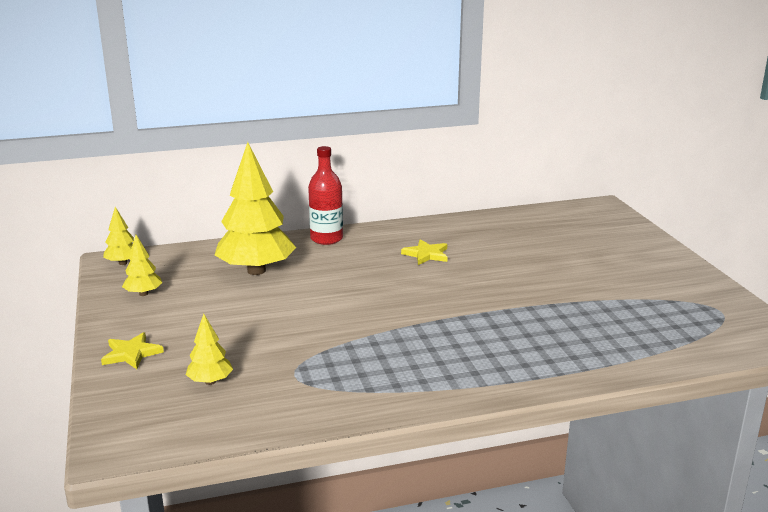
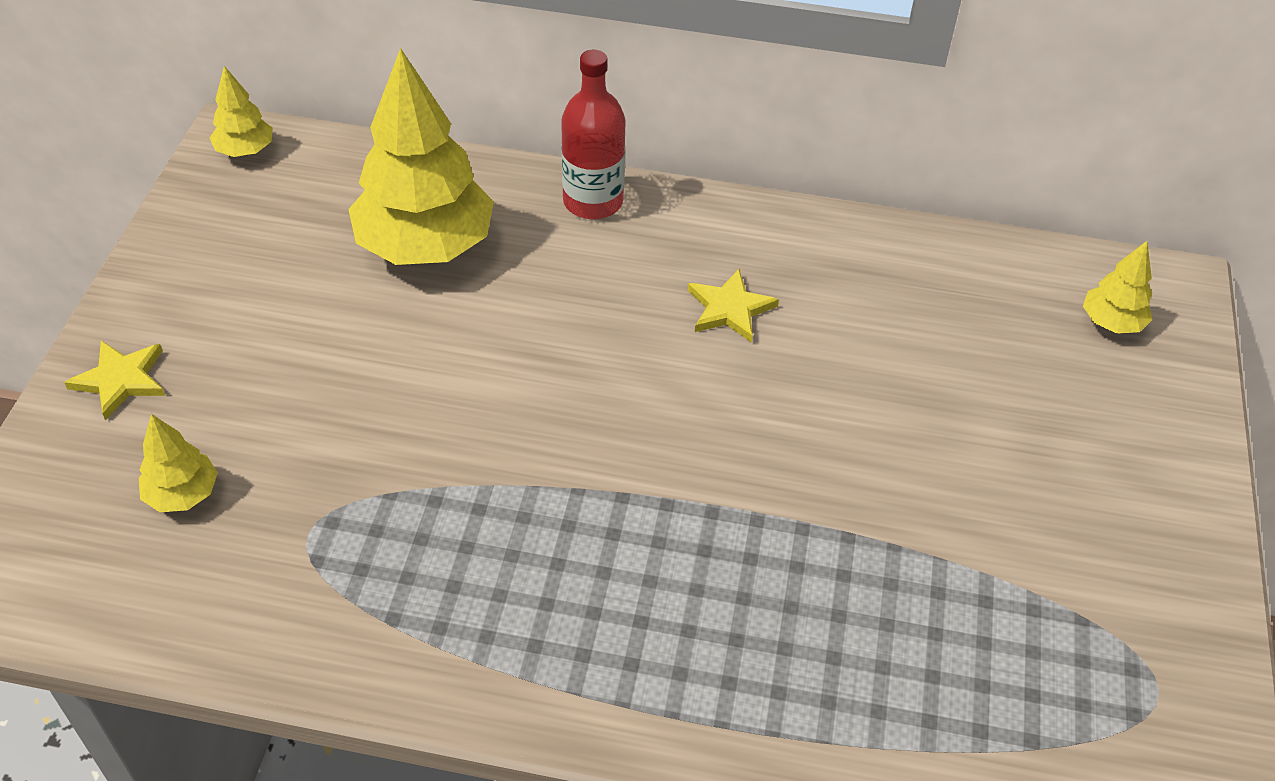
camera: 25 degrees right, 25 degrees up
(143, 294) = (226, 241): yellow tree -> yellow tree (1111, 323)

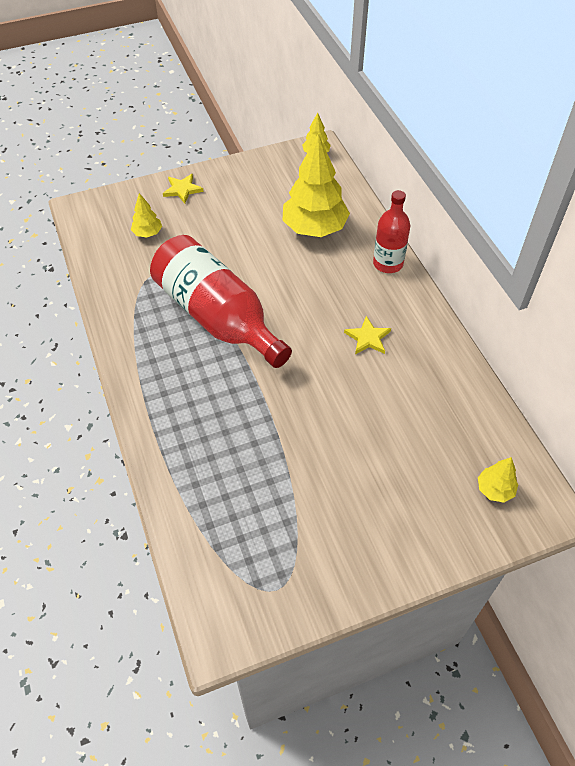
camera: 60 degrees right, 5 degrees up
(511, 486) = (217, 316): none -> red bottle

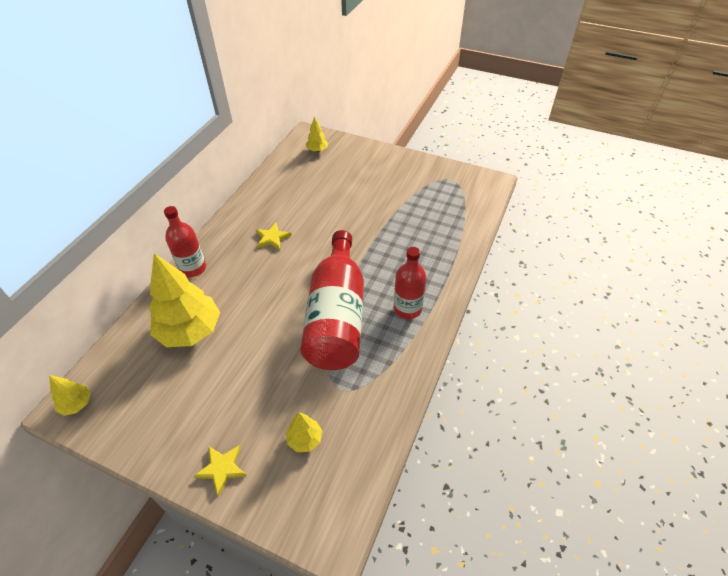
camera: 135 degrees left, 5 degrees down
(163, 368) = (407, 309): none -> red bottle

